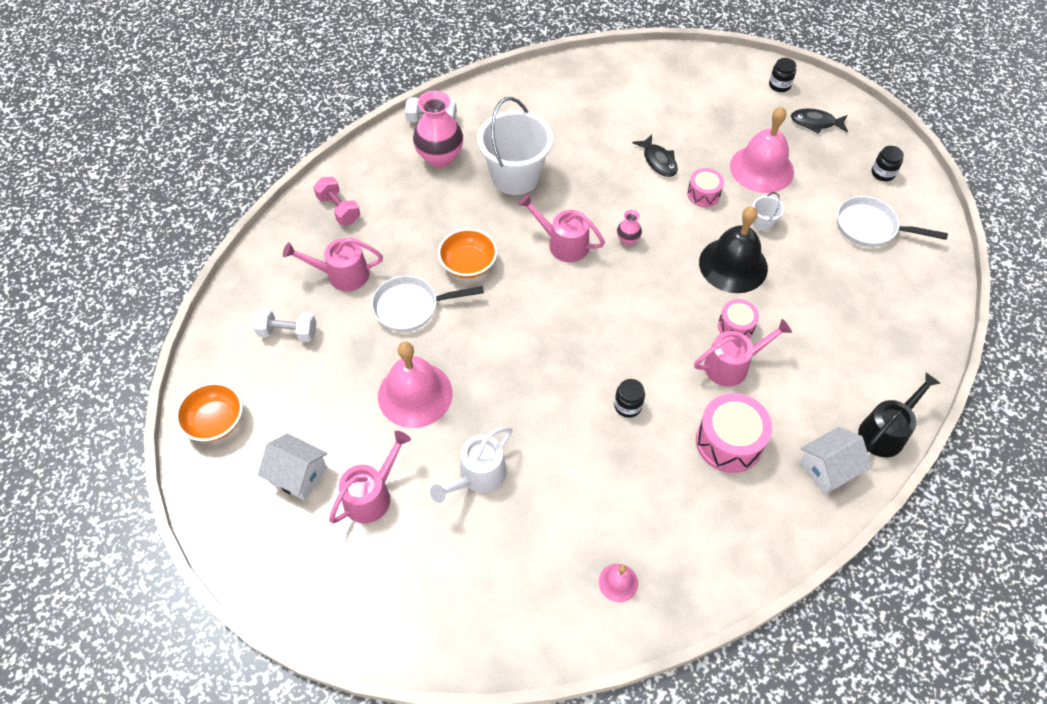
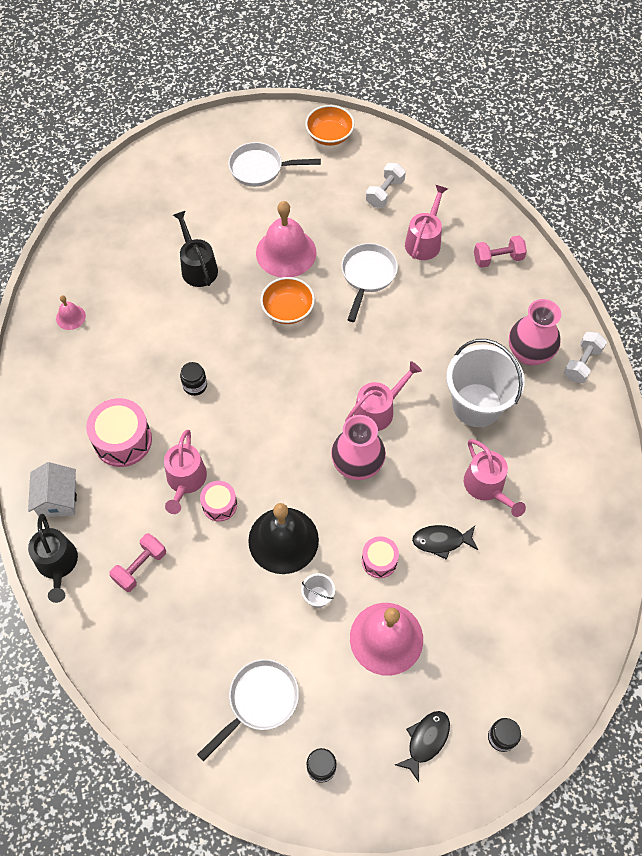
camera: 115 degrees right, 5 degrees up
(298, 475) = (260, 169): white house -> white pan
(372, 495) = (221, 203): pink watering can -> pink watering can (487, 487)
(468, 264) = (391, 330): orange bowl -> orange bowl (288, 310)
(478, 476) = (197, 267): white watering can -> black watering can
(628, 239) = (357, 465): pink vase -> pink vase, size x2.11
(835, 361) = (140, 567): none -> pink dumbbell

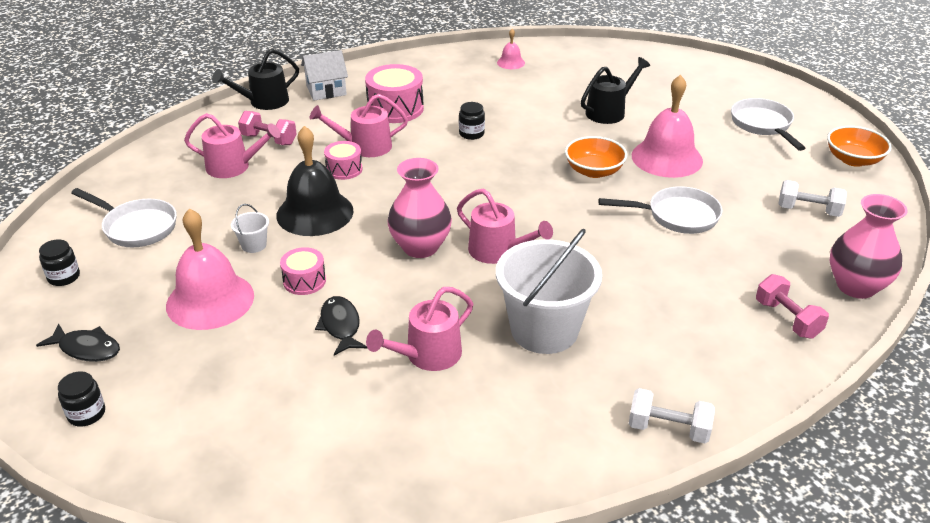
camera: 75 degrees right, 25 degrees down
(424, 241) = (763, 251): pink watering can -> pink watering can (233, 167)
(529, 353) = (652, 369): pink vase -> pink vase (856, 286)

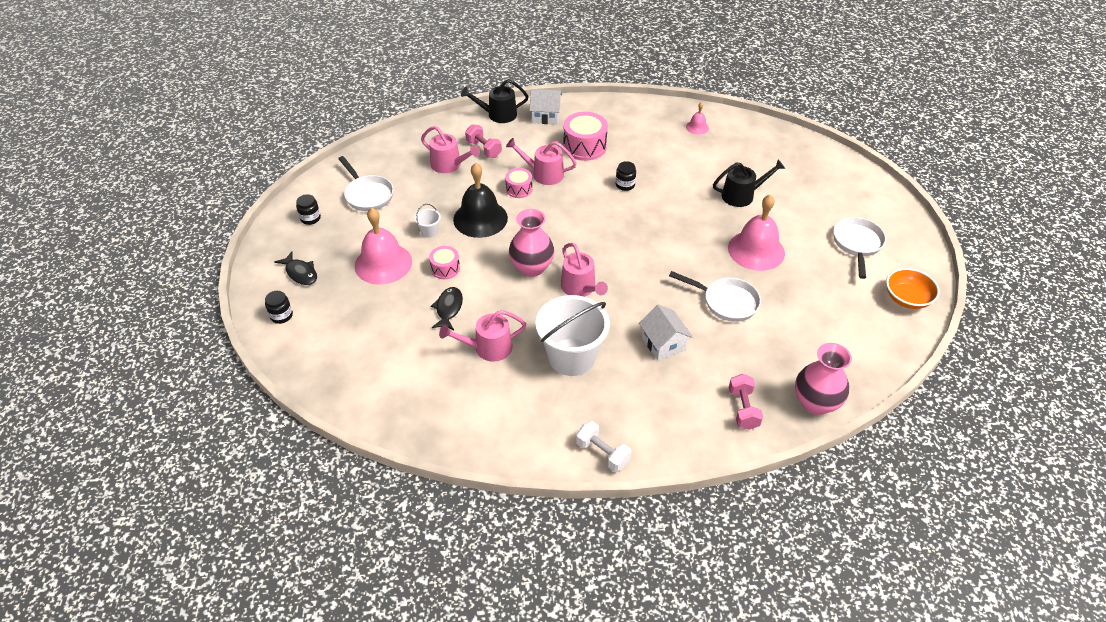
camera: 25 degrees right, 10 degrees up
(594, 171) = (692, 244): orange bowl -> none
(642, 280) = (663, 343): none -> white house
(808, 210) = (831, 330): white dumbbell -> none

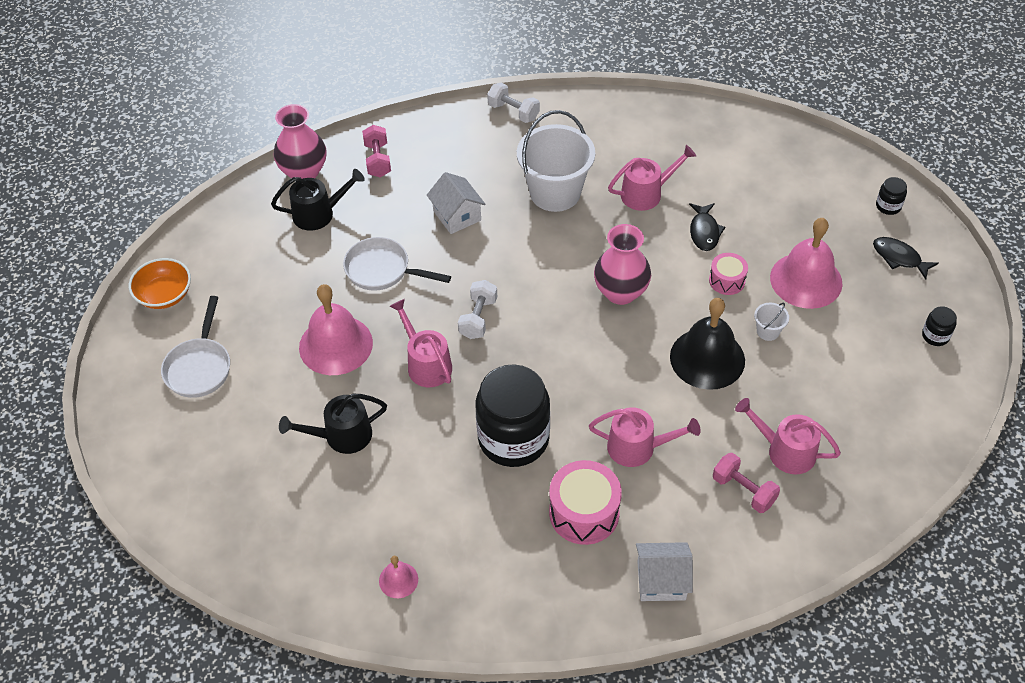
camera: 175 degrees right, 5 degrees up
(368, 194) = (879, 383): white pan -> none
(498, 115) = (744, 576): black watering can -> black watering can (319, 214)
(519, 189) = (667, 415): pink drum -> none
(580, 288) = (556, 271): pink watering can -> pink watering can (426, 364)
(625, 185) = (513, 438): black jar -> black jar, size x2.45
(646, 259) = (478, 318): none -> white dumbbell

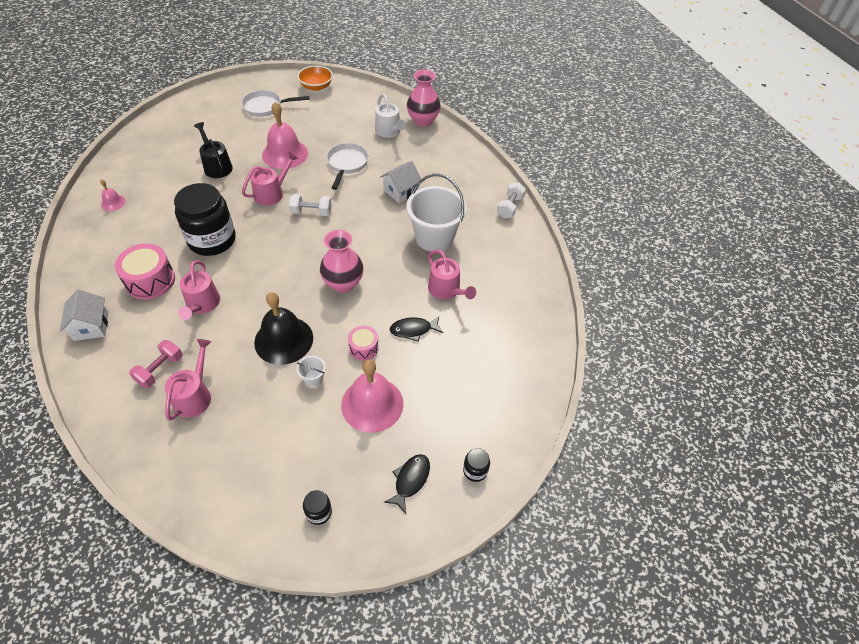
camera: 75 degrees right, 0 degrees up
(319, 214) = (389, 132): black watering can -> white watering can
(378, 160) = (442, 149): pink dumbbell -> none

